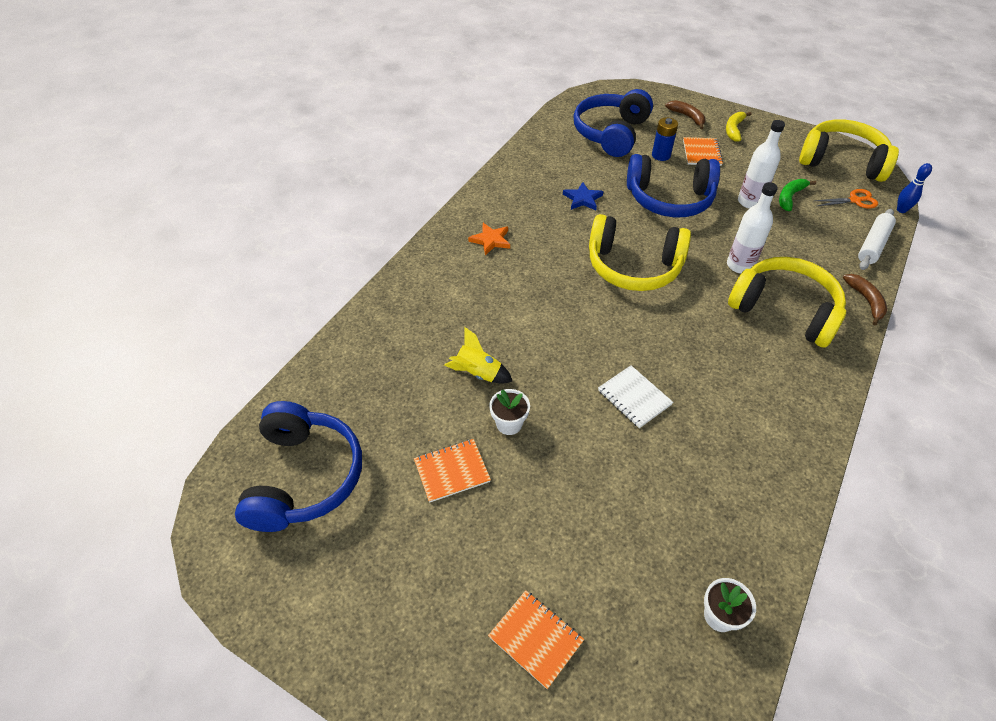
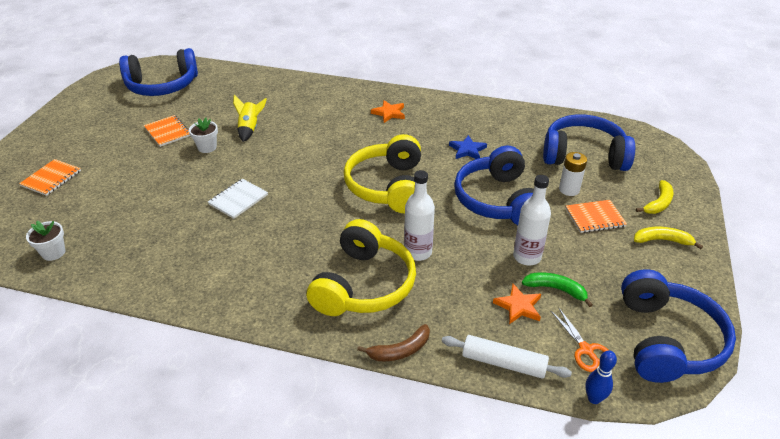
camera: 75 degrees right, 10 degrees down
(661, 155) = (569, 190): blue battery -> white battery
(687, 117) = (658, 203): brown banana -> yellow banana
(810, 222) = (518, 306): none -> orange star
(841, 161) = (667, 340): yellow headphones -> blue headphones

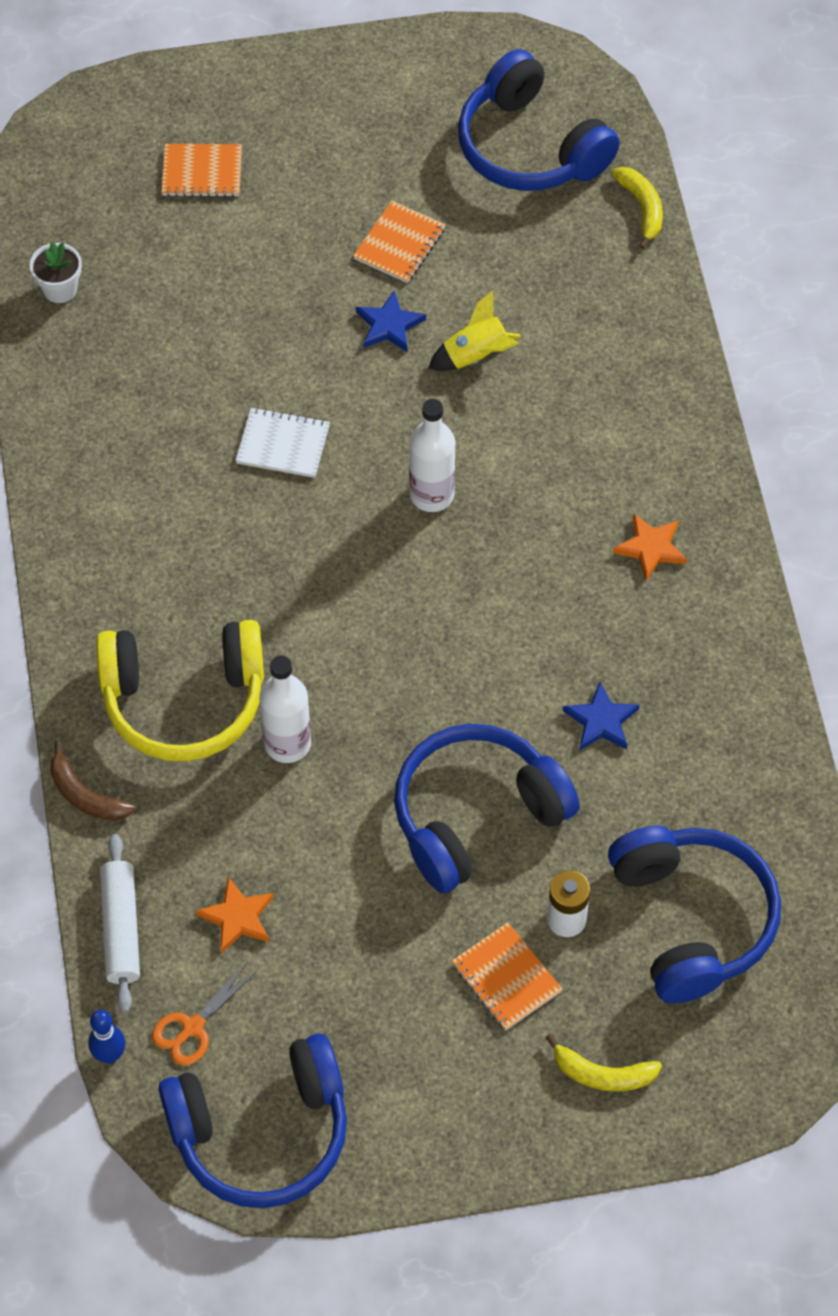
camera: 65 degrees right, 20 degrees up
(207, 147) = (389, 325): white flower pot -> blue star
(388, 186) = (426, 637): yellow headphones -> none
(527, 257) = (352, 899): white bottle -> white bottle (432, 495)
(556, 289) = (298, 959): green banana -> none
(662, 240) = (496, 1095): yellow banana -> yellow banana (642, 208)

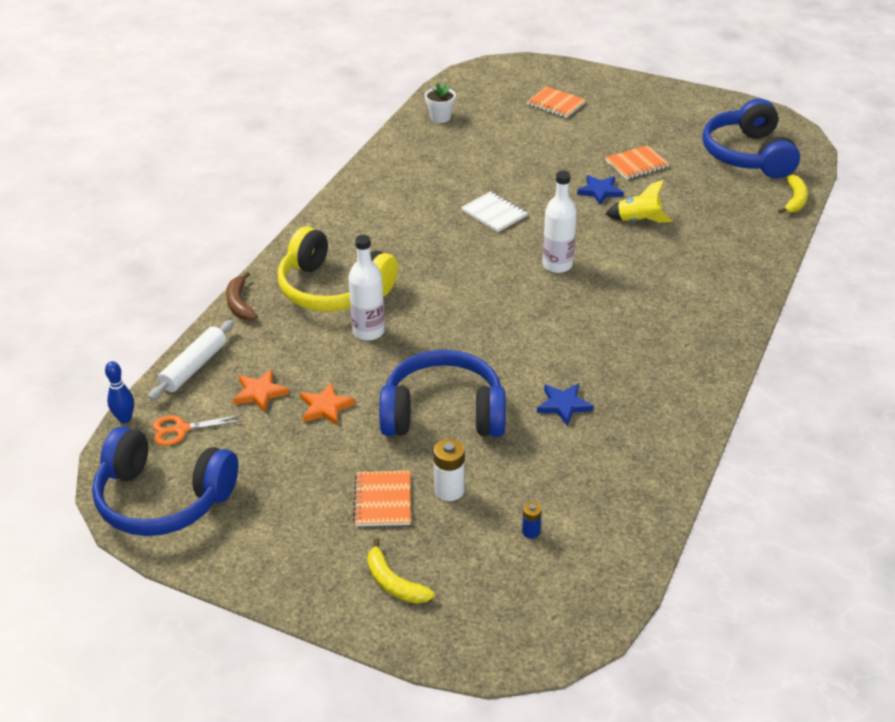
camera: 35 degrees right, 20 degrees down
(651, 548) = (669, 341): orange star -> orange star (325, 407)
(692, 919) = (531, 532): blue headphones -> blue battery

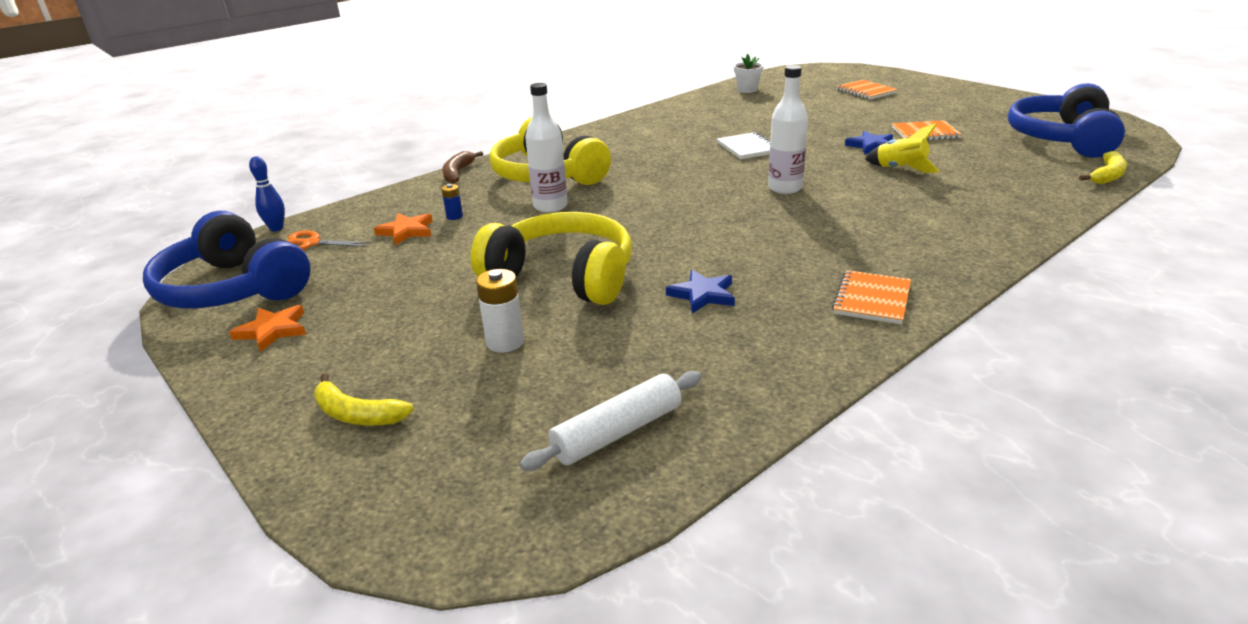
camera: 25 degrees right, 10 degrees down
(194, 367) = (373, 205): white rolling pin -> white rolling pin (617, 432)
(325, 407) = (453, 251): orange star -> orange star (272, 330)
(383, 500) = (427, 335): orange notebook -> orange notebook (872, 299)
(394, 583) = (357, 414): yellow banana -> yellow banana turned 45 degrees counterclockwise
(443, 413) = (563, 277): blue headphones -> yellow headphones
(531, 532) = (561, 404): blue battery -> blue battery (454, 216)

